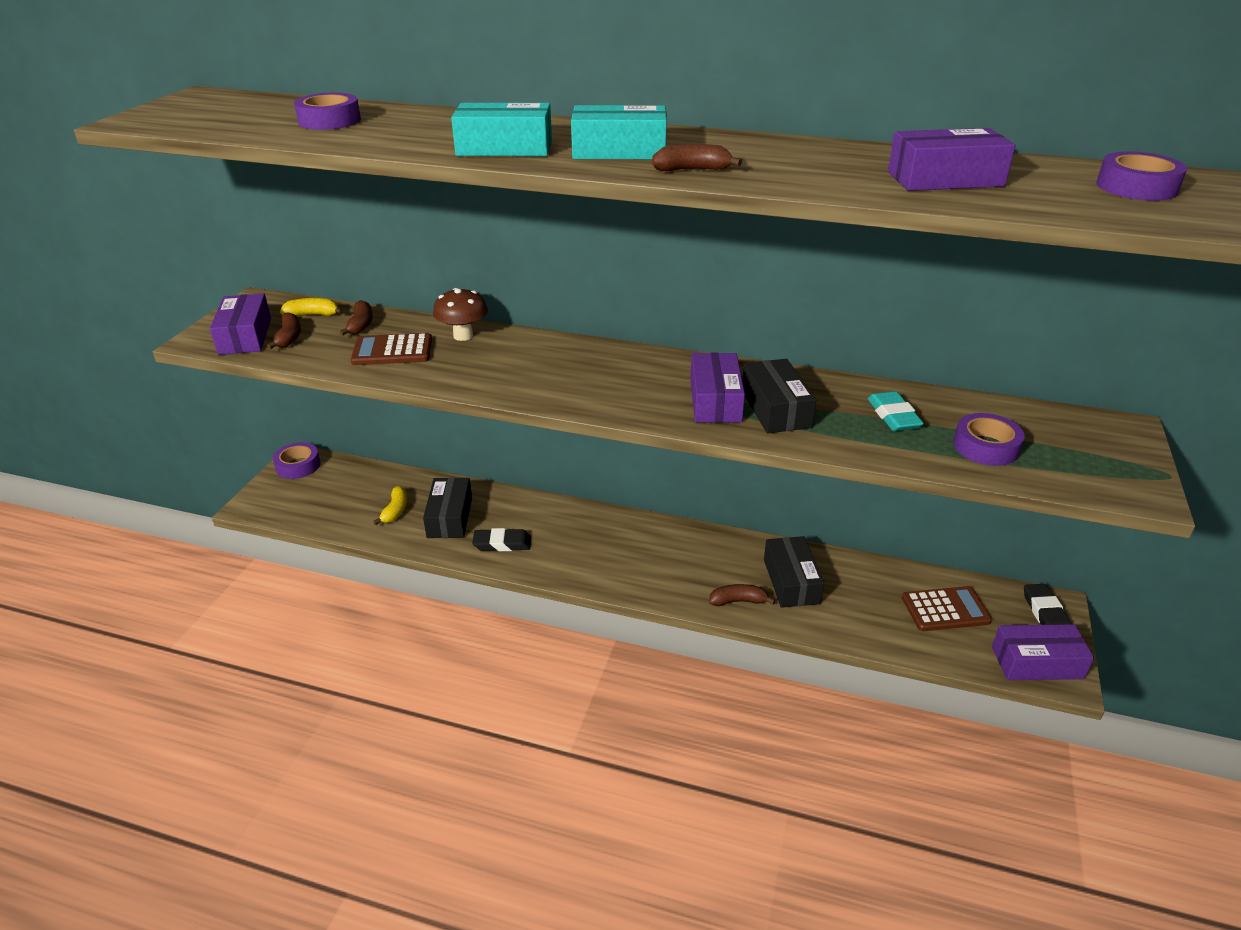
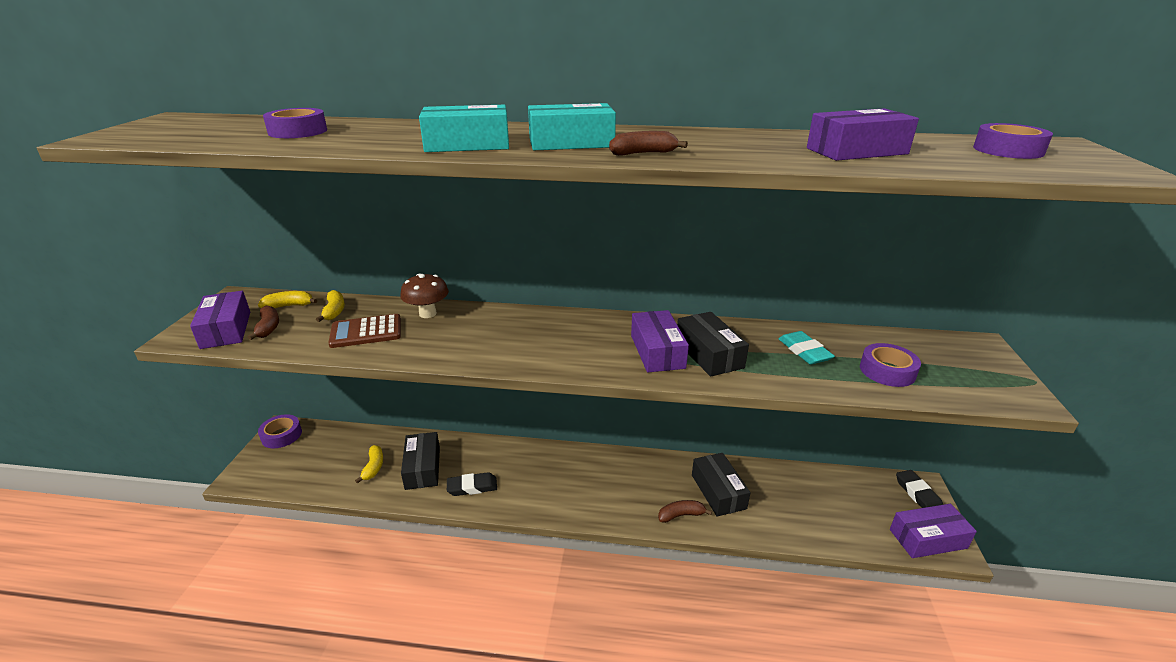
camera: 10 degrees left, 5 degrees down
(361, 325) = (334, 311): brown banana -> yellow banana
(945, 610) = (843, 501): brown calculator -> none

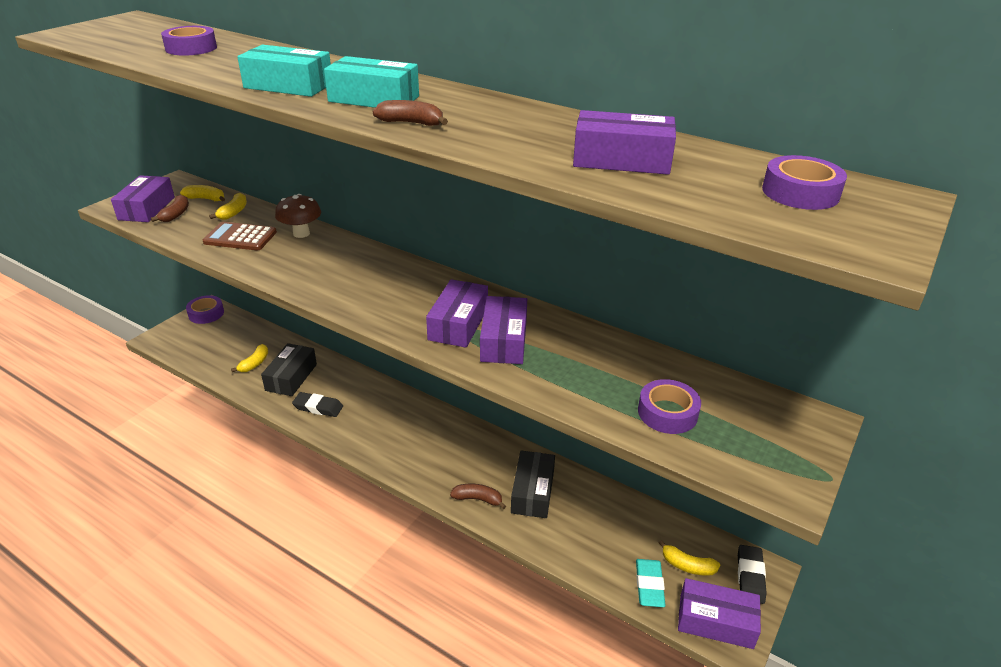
camera: 25 degrees right, 5 degrees up
(709, 354) = (503, 341): black box -> purple box
(804, 351) = (603, 367): turquoise eraser -> turquoise eraser (649, 585)
(873, 504) = (687, 566): none -> yellow banana

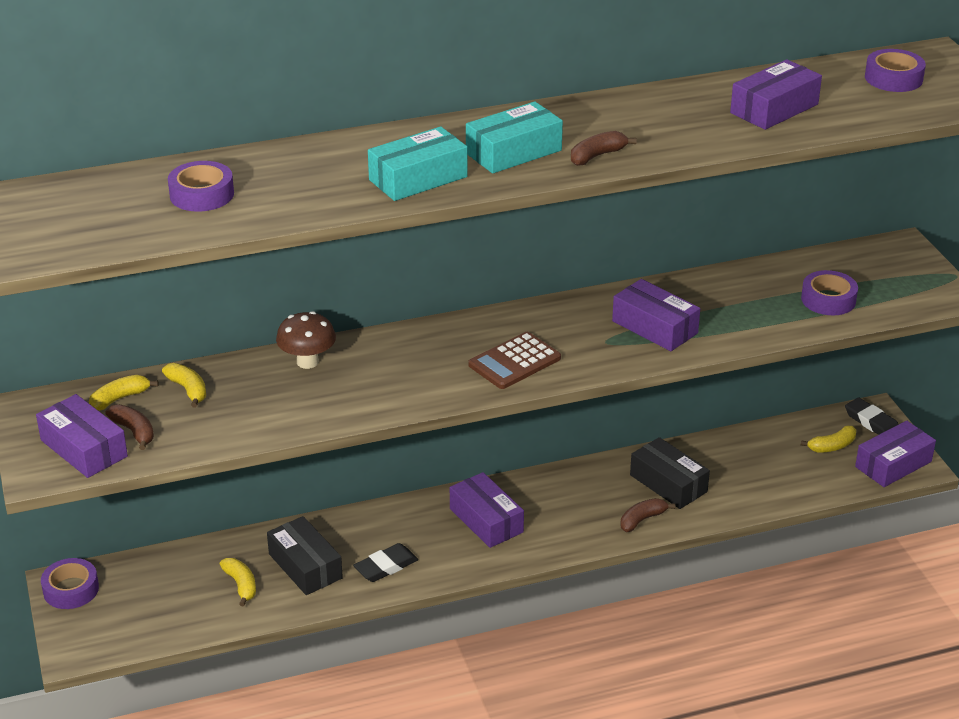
camera: 50 degrees left, 0 degrees up
(240, 237) = (261, 403): brown calculator -> brown calculator (514, 361)
(458, 324) = (601, 338): purple box -> purple box (486, 520)
(649, 585) = (830, 476): turquoise eraser -> none

